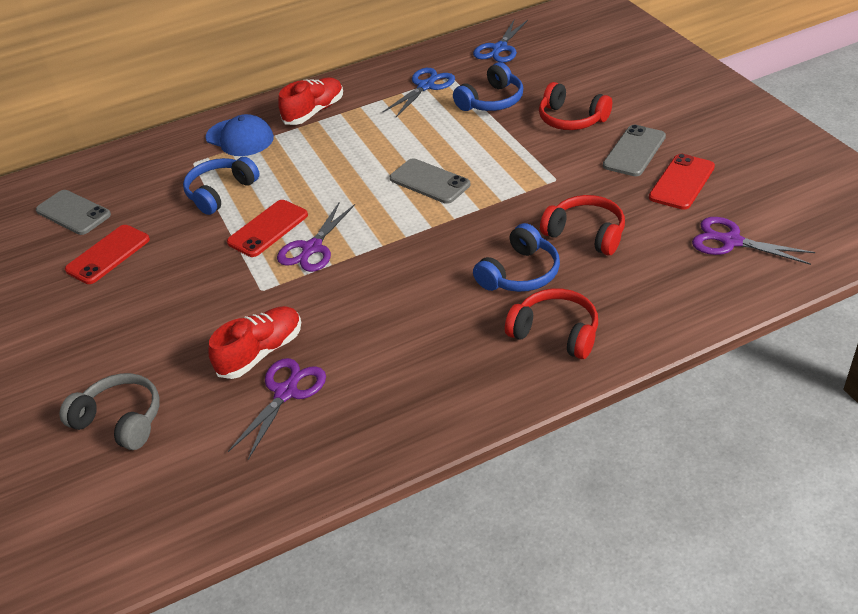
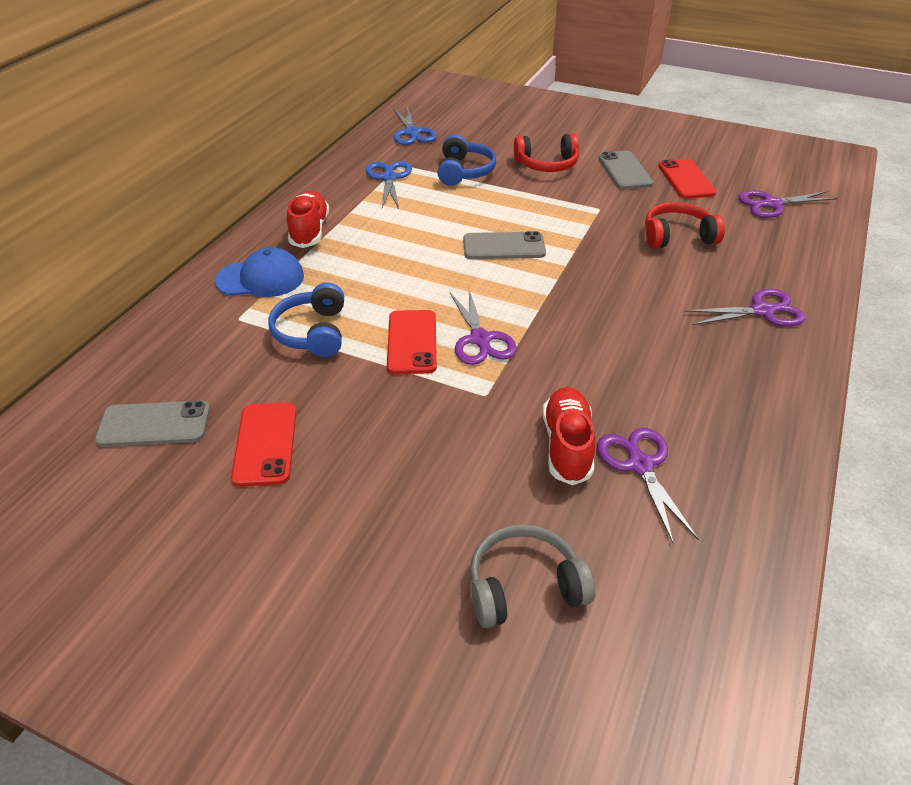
camera: 45 degrees left, 0 degrees up
(520, 273) = (675, 283): blue headphones -> none
(555, 333) = (762, 311): red headphones -> purple scissors

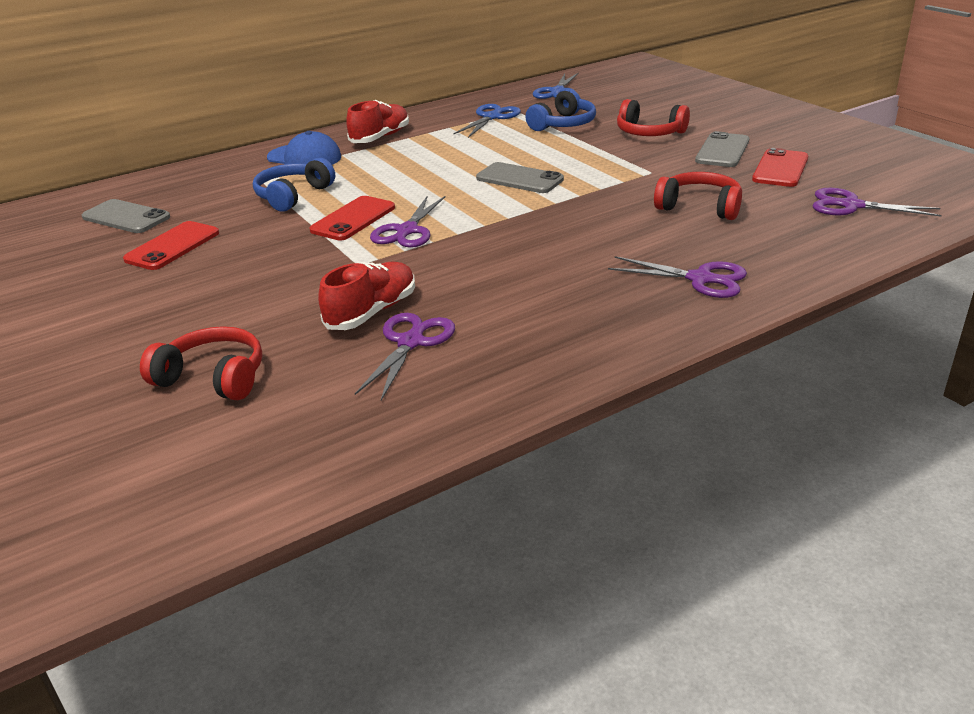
camera: 35 degrees right, 10 degrees down
(524, 587) = (213, 378): grey headphones -> red headphones

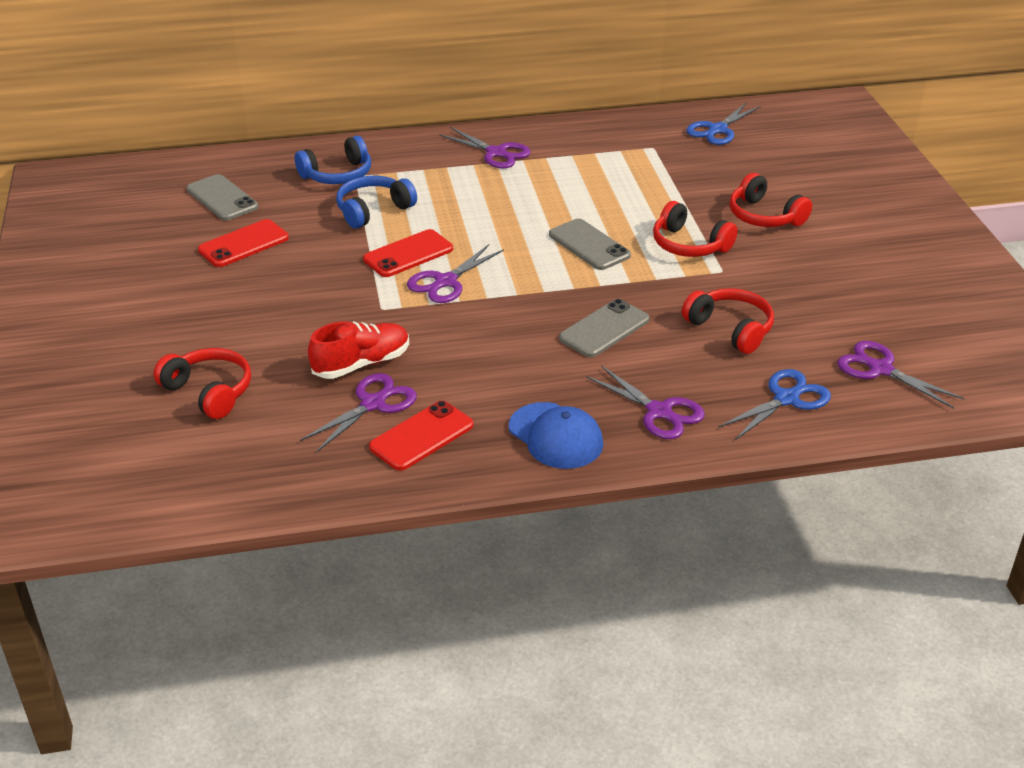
camera: 20 degrees right, 5 degrees up
(304, 157) = (411, 162): blue cap -> blue cap (556, 436)
(380, 137) = (496, 153): red shoe -> purple scissors
(492, 117) = (623, 151): blue scissors -> blue scissors (786, 399)
(563, 124) = (687, 181): blue headphones -> blue headphones (337, 175)
(606, 161) = (689, 245): none -> red headphones
(722, 151) = (818, 261): grey phone -> grey phone (604, 329)
(780, 169) = (855, 302): red phone -> red phone (421, 436)

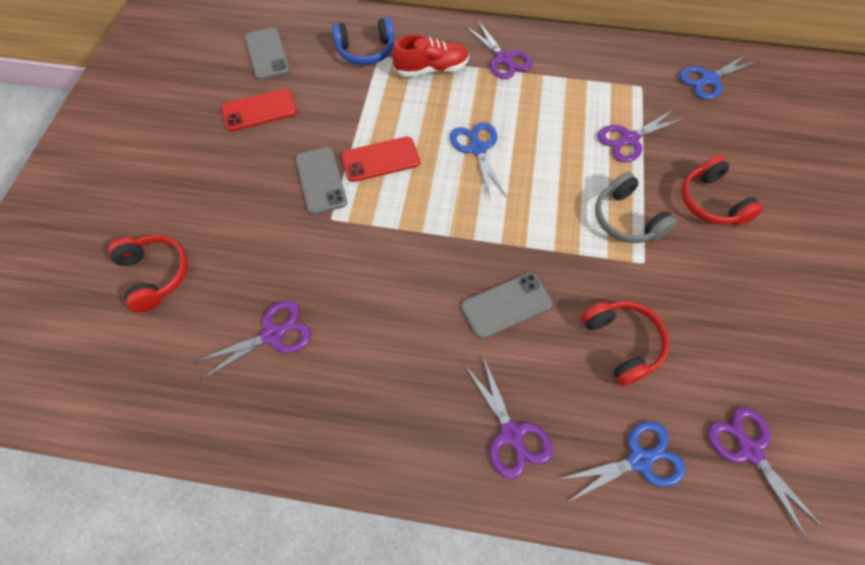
camera: 20 degrees right, 25 degrees up
(361, 364) = (285, 281): red shoe -> red shoe (431, 69)
(373, 210) = (375, 99): blue headphones -> none
(421, 436) = (293, 390): red phone -> none
(445, 282) = (396, 202): purple scissors -> purple scissors (629, 139)
(508, 225) = (477, 148): none -> blue scissors
(556, 436) = (406, 433): blue cap -> none
(589, 245) = (536, 193): grey phone -> grey phone (321, 180)
(689, 245) = (626, 219): red headphones -> grey headphones

